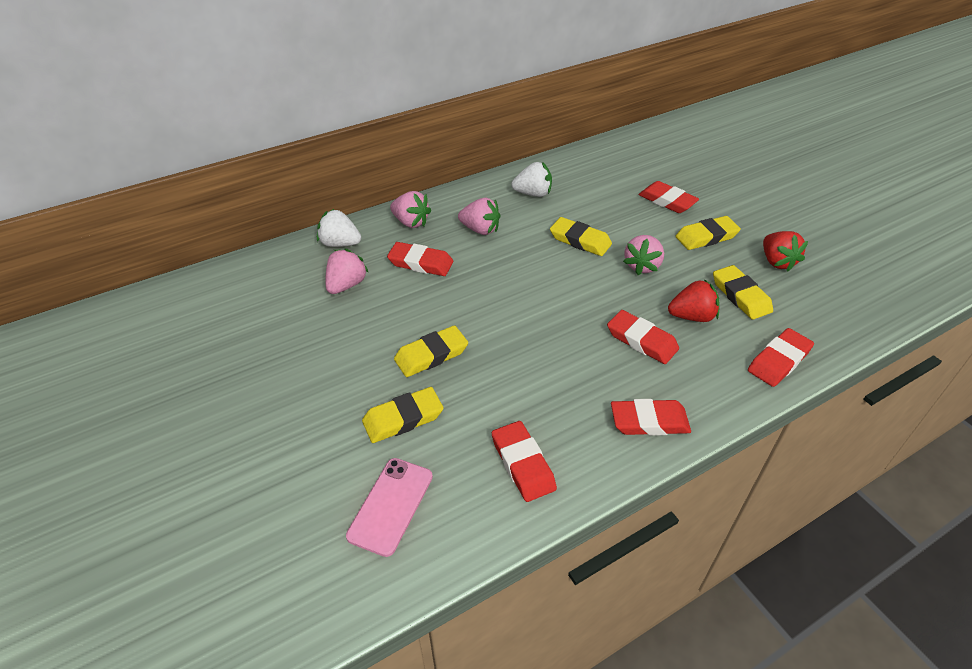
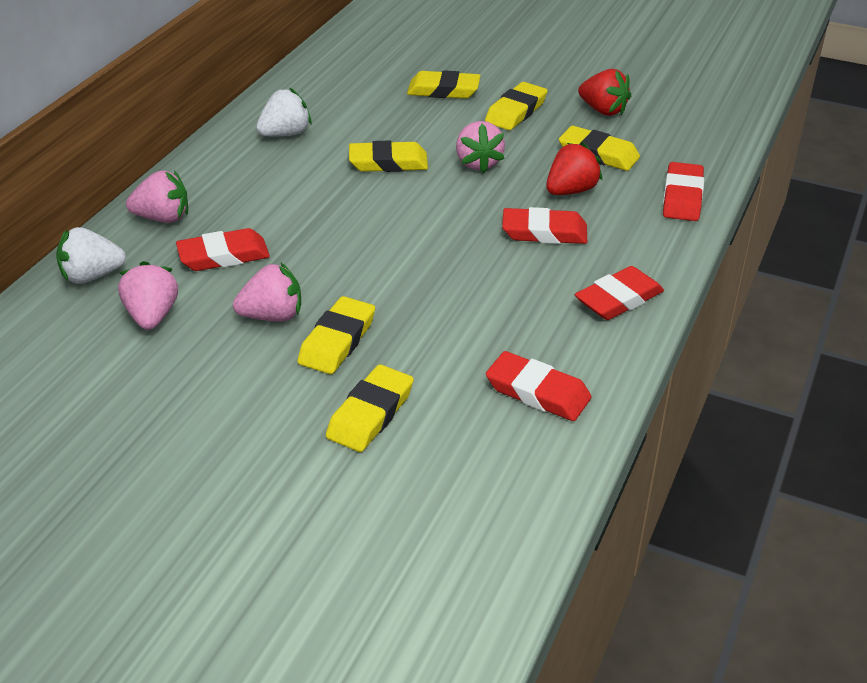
camera: 35 degrees left, 5 degrees down
(391, 506) = (443, 495): pink phone -> none
(480, 230) = (260, 194): pink strawberry -> pink strawberry (272, 316)
(667, 201) = (443, 90): red eraser -> yellow eraser

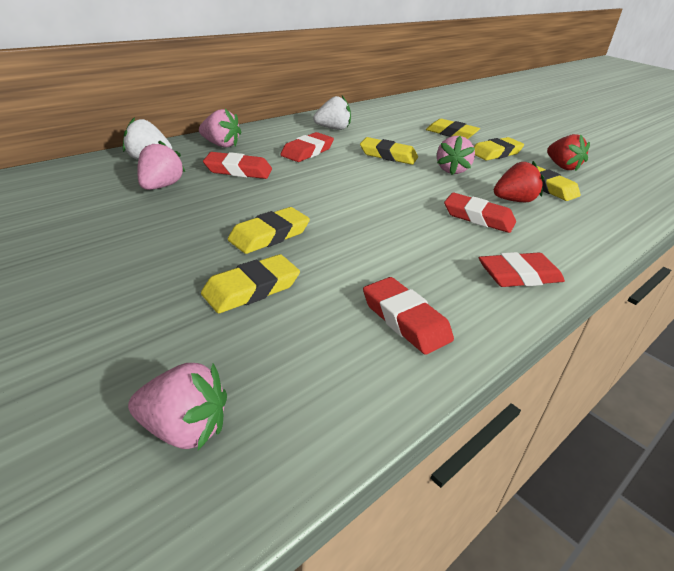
camera: 20 degrees right, 5 degrees down
(272, 316) = (238, 208): pink strawberry -> pink strawberry (183, 429)
(682, 197) = (607, 227): red eraser -> red eraser (307, 151)

